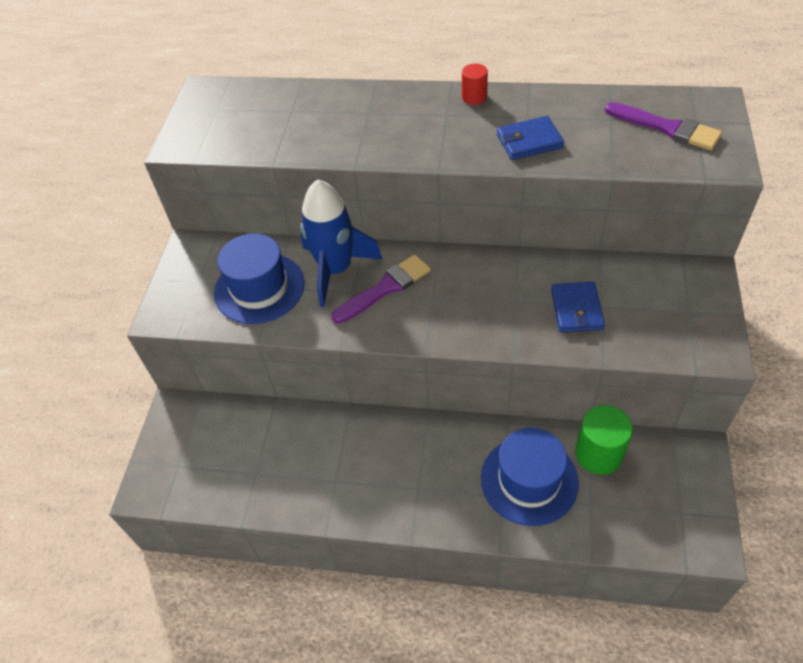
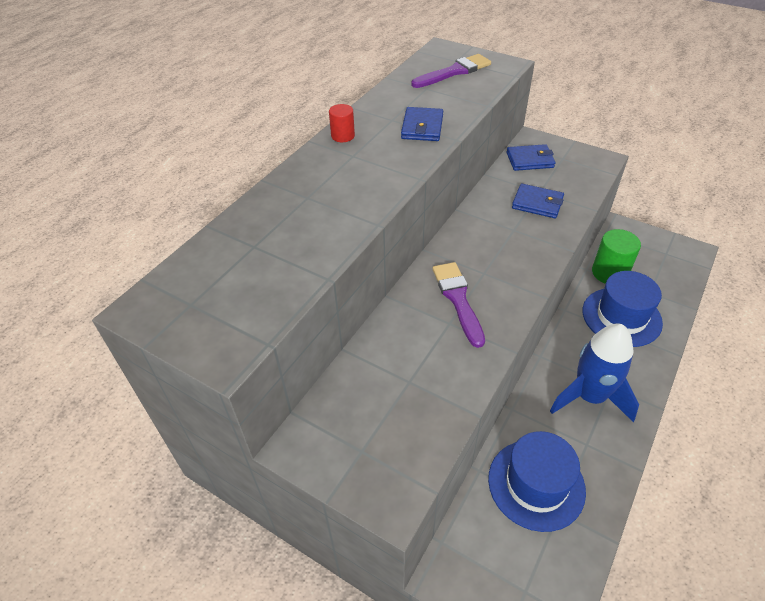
camera: 70 degrees left, 5 degrees down
(259, 288) = (403, 394): blue hat -> blue hat (536, 484)
(336, 270) = (414, 327): blue rocket -> blue rocket (589, 397)
(659, 281) = (530, 160): none -> blue wallet

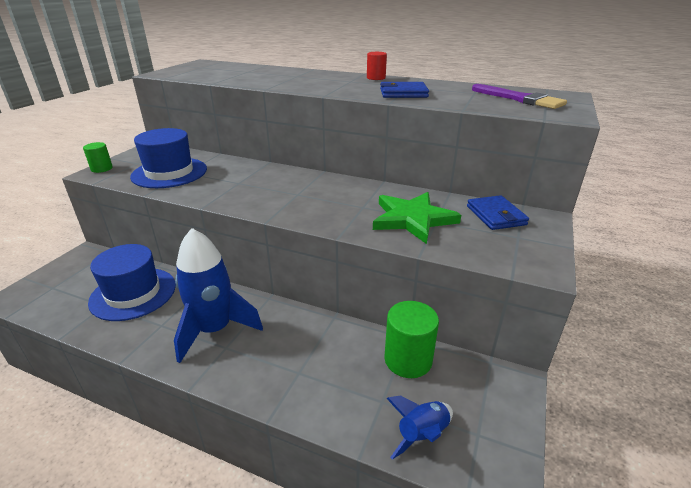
camera: 80 degrees right, 15 degrees down
(377, 497) = (101, 169): none -> green cylinder
(458, 299) = (264, 185): purple brush -> none
(537, 203) = (412, 219): blue wallet -> green star
(621, 317) = (330, 365): blue hat -> blue hat (169, 173)
(672, 277) = (422, 434): none -> blue rocket

